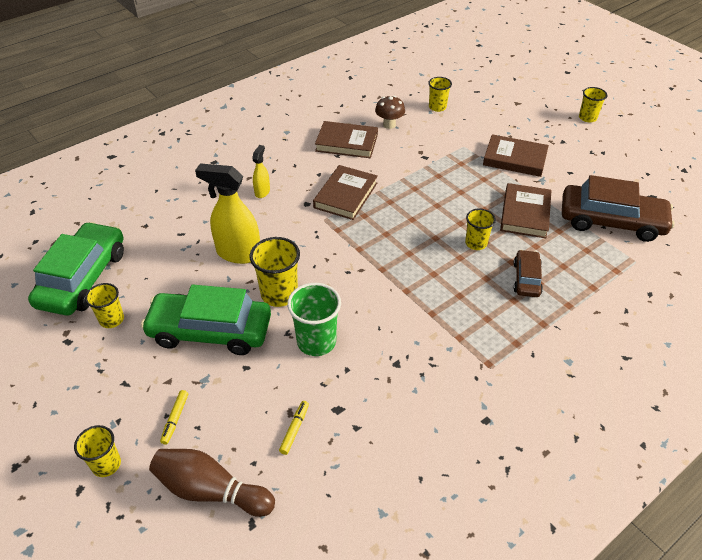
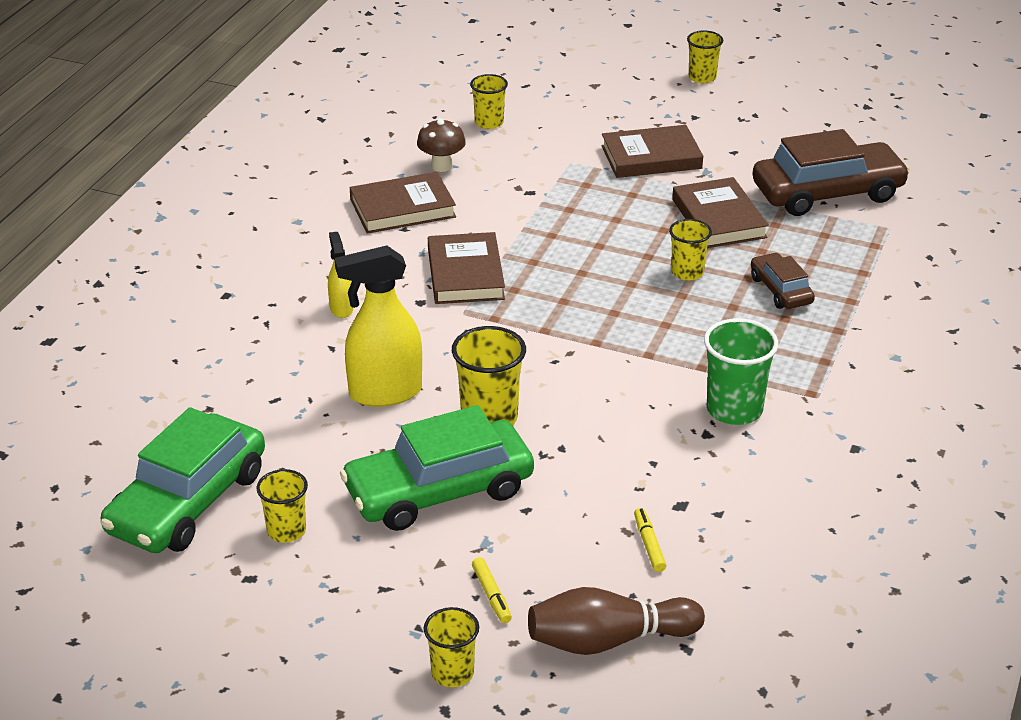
camera: 30 degrees left, 10 degrees down
(83, 278) = (187, 502): green car -> green car turned 135 degrees counterclockwise
(316, 341) = (588, 449): green cup -> green cup (734, 409)

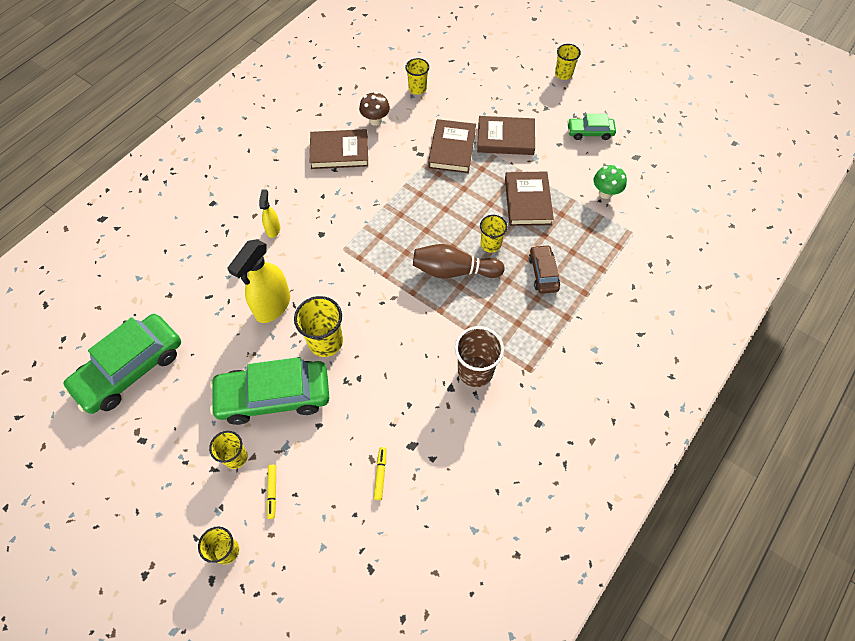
camera: 15 degrees right, 25 degrees up
(286, 531) = (176, 407): yellow cup -> yellow cup (235, 457)
(384, 393) = (272, 306): yellow spray bottle -> yellow spray bottle turned 60 degrees counterclockwise
(465, 274) = (356, 216): brown book -> brown book (452, 149)
(608, 640) = (326, 549): brown bowling pin -> brown bowling pin (454, 271)
(734, 409) = (475, 371): green cup -> brown cup
(772, 133) = (590, 132): none -> green car
(827, 193) = (605, 193): brown car -> green mushroom

